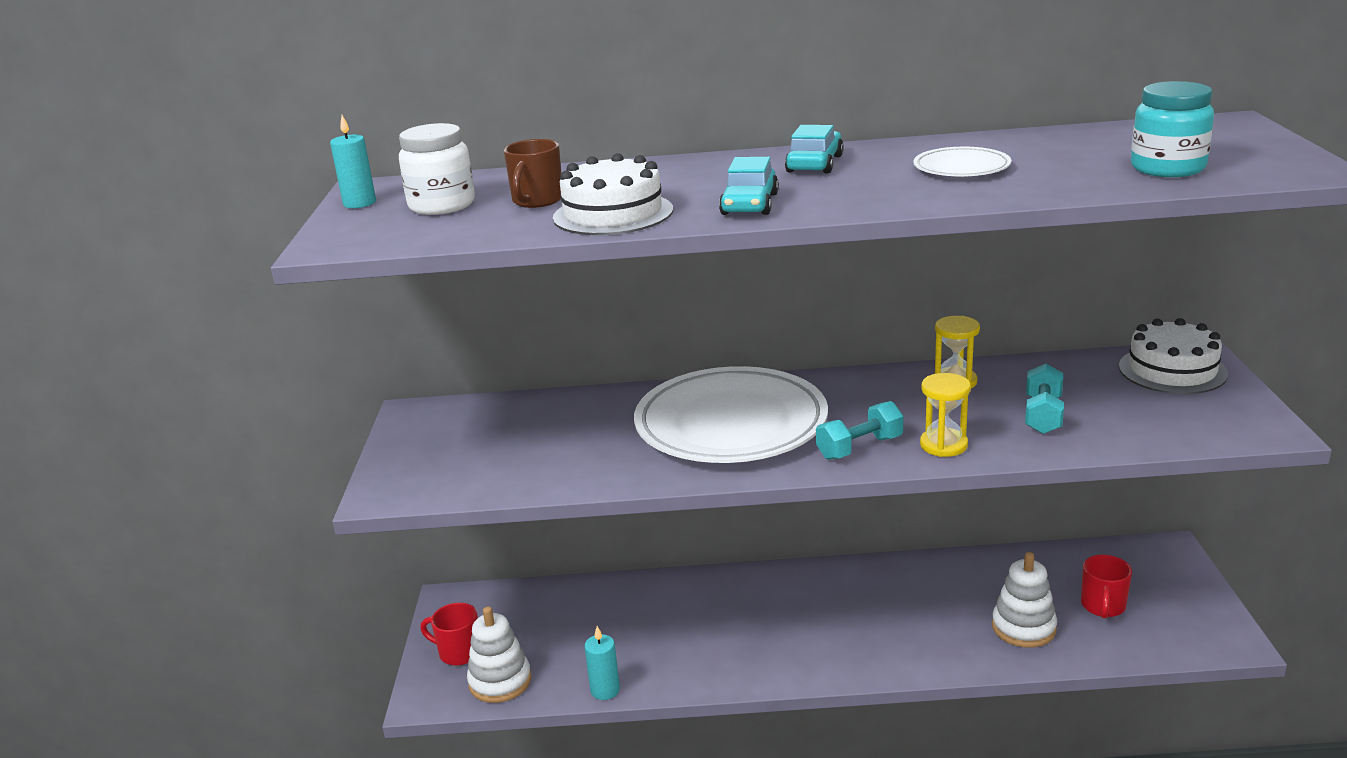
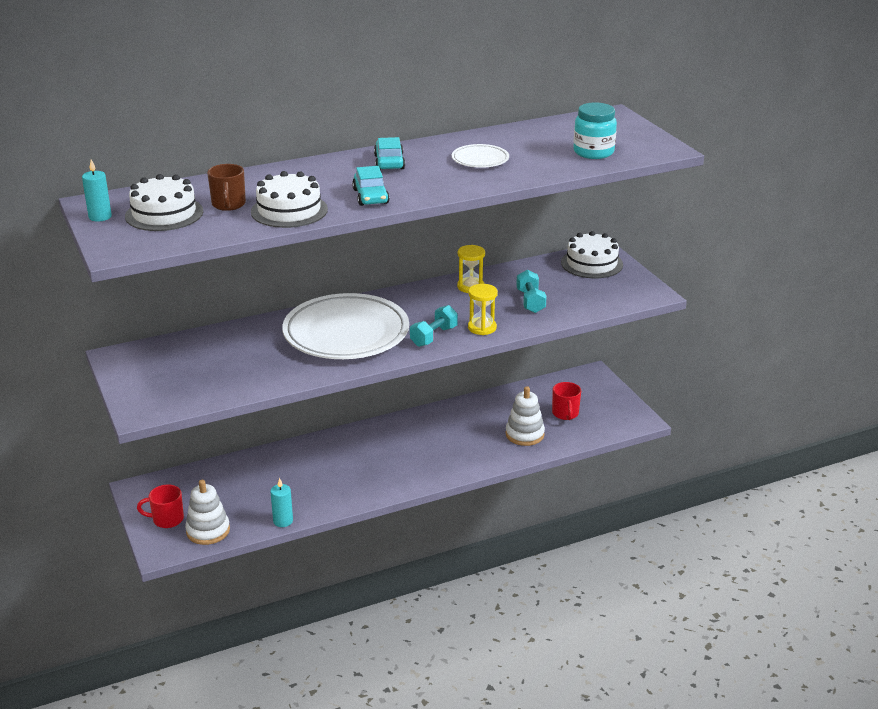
camera: 25 degrees left, 5 degrees up
(442, 205) = (164, 214): white jar -> white cake

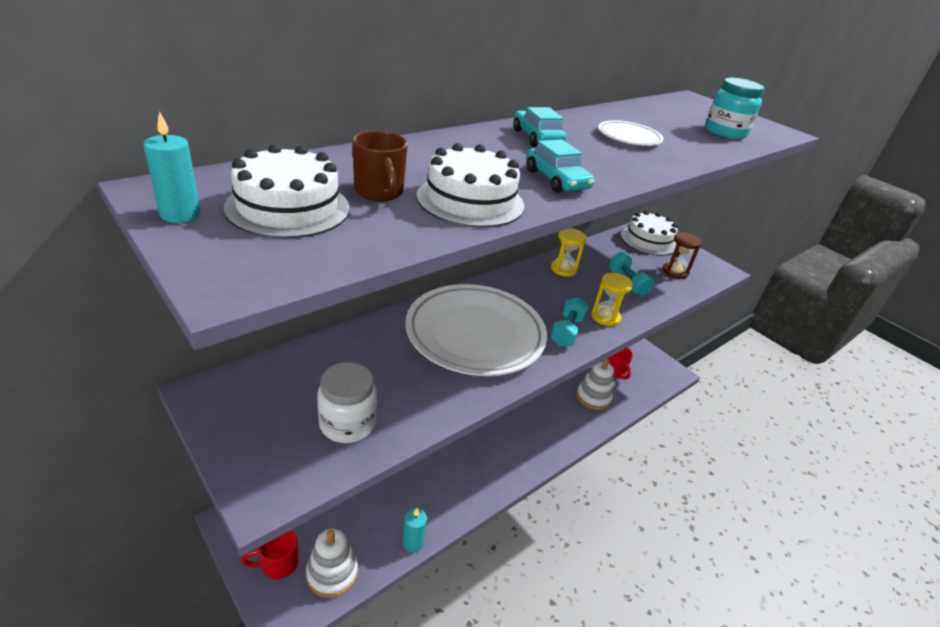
camera: 20 degrees left, 5 degrees up
(212, 381) = (347, 424): none -> white jar
(595, 294) = (675, 272): none -> brown hourglass

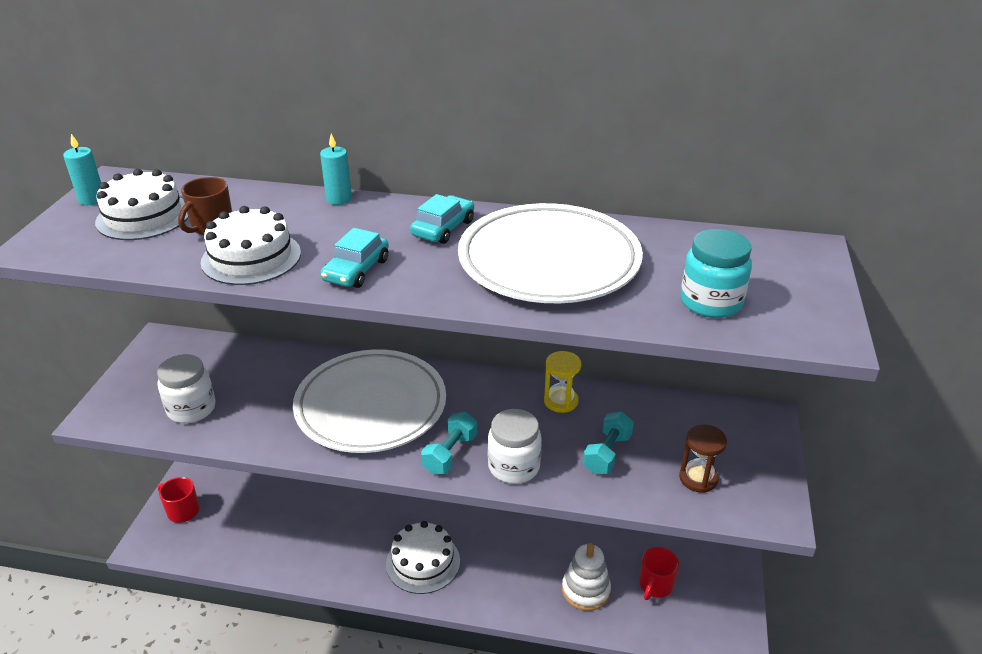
camera: 55 degrees right, 0 degrees up
(332, 573) = (198, 543): white stacking toy -> none
(413, 543) = (264, 569): turquoise candle -> turquoise candle (339, 199)
(566, 332) = (450, 454): turquoise dumbbell -> turquoise dumbbell turned 45 degrees counterclockwise
(605, 317) = (514, 467): yellow hourglass -> white jar
(629, 137) = (549, 261): white plate -> white plate, size x2.26
(648, 240) = (737, 429): white cake -> white cake (423, 562)

